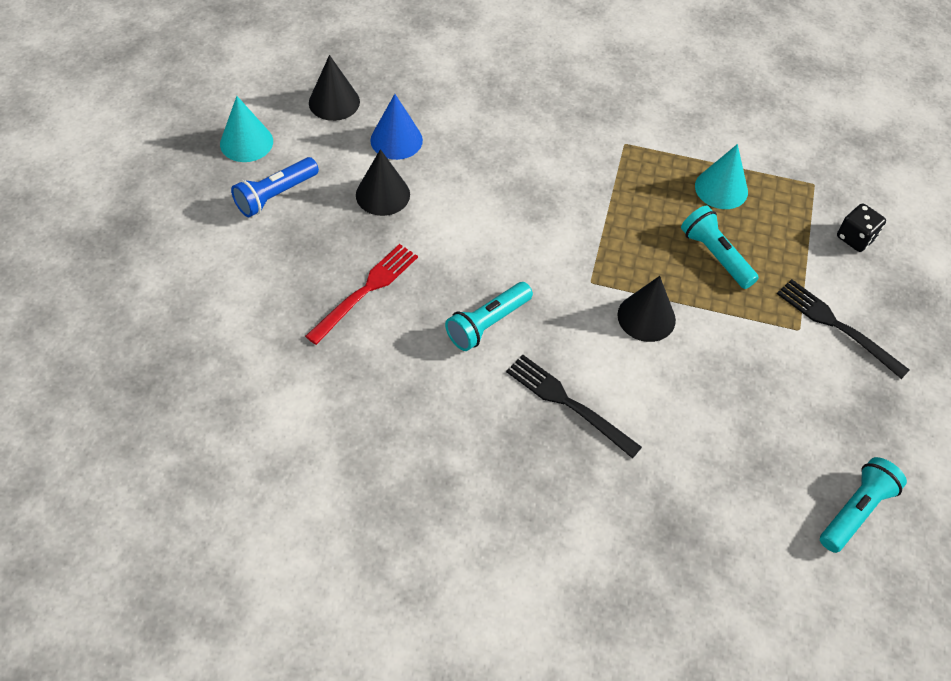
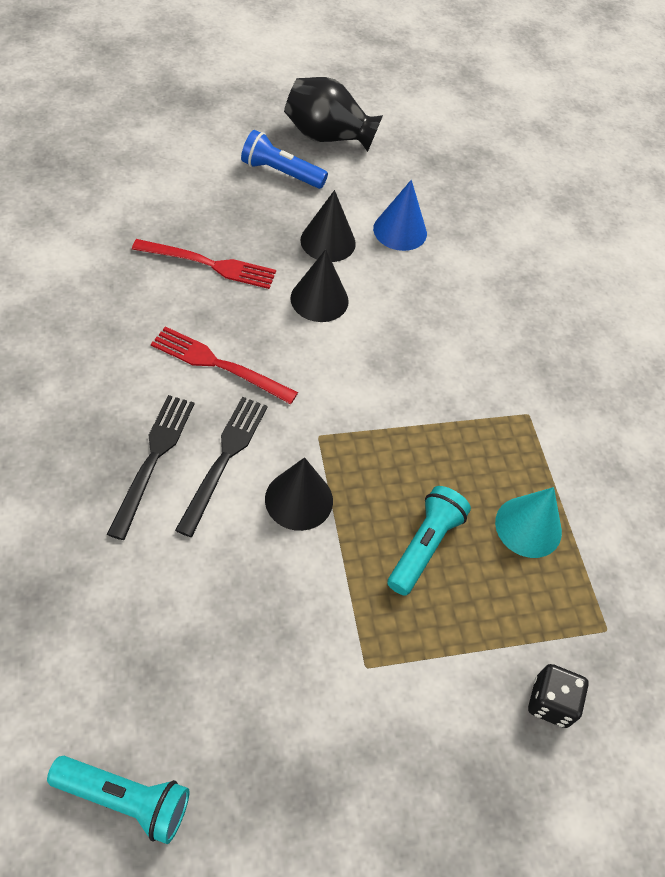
camera: 60 degrees right, 0 degrees up
(246, 142) = (327, 137): turquoise cone -> black vase
(334, 102) = (414, 175): black cone -> black cone (319, 299)
(487, 323) = (218, 364): turquoise flashlight -> red fork
(837, 326) = (395, 711): black fork -> black fork (224, 459)

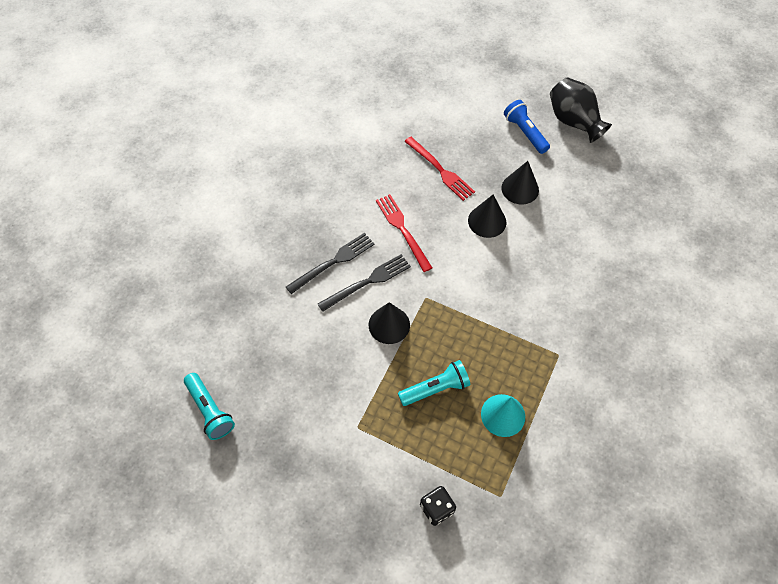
camera: 45 degrees right, 5 degrees up
(400, 231) = (571, 203): blue cone -> none

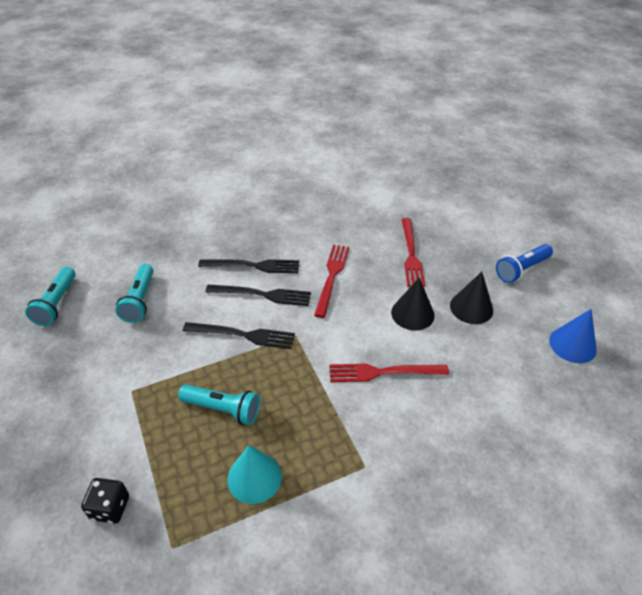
camera: 40 degrees right, 15 degrees down
(277, 356) = (140, 300): none -> turquoise flashlight
(389, 325) = (243, 335): black cone -> black fork
(509, 281) = (383, 372): none -> red fork
(525, 132) = (521, 269): blue flashlight -> blue flashlight turned 135 degrees counterclockwise
(573, 121) = (583, 286): black vase -> none
(602, 175) = (572, 345): none -> blue cone

